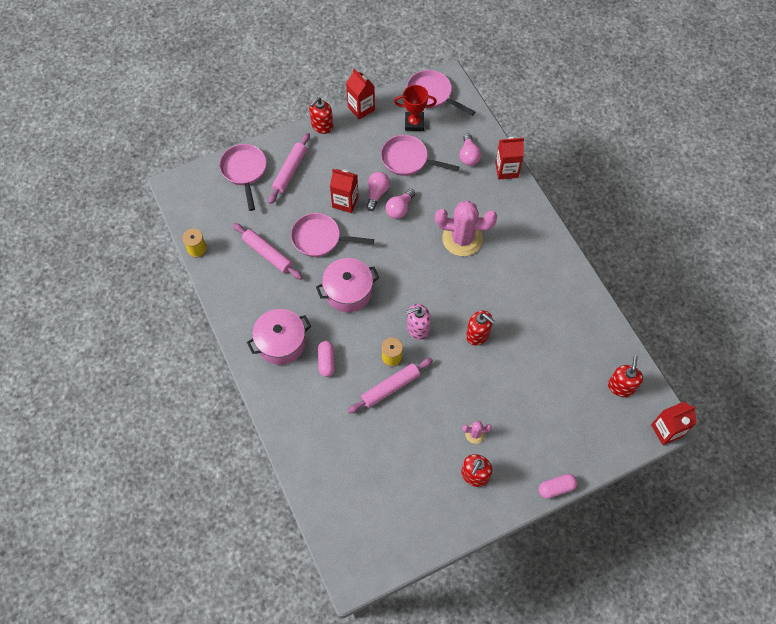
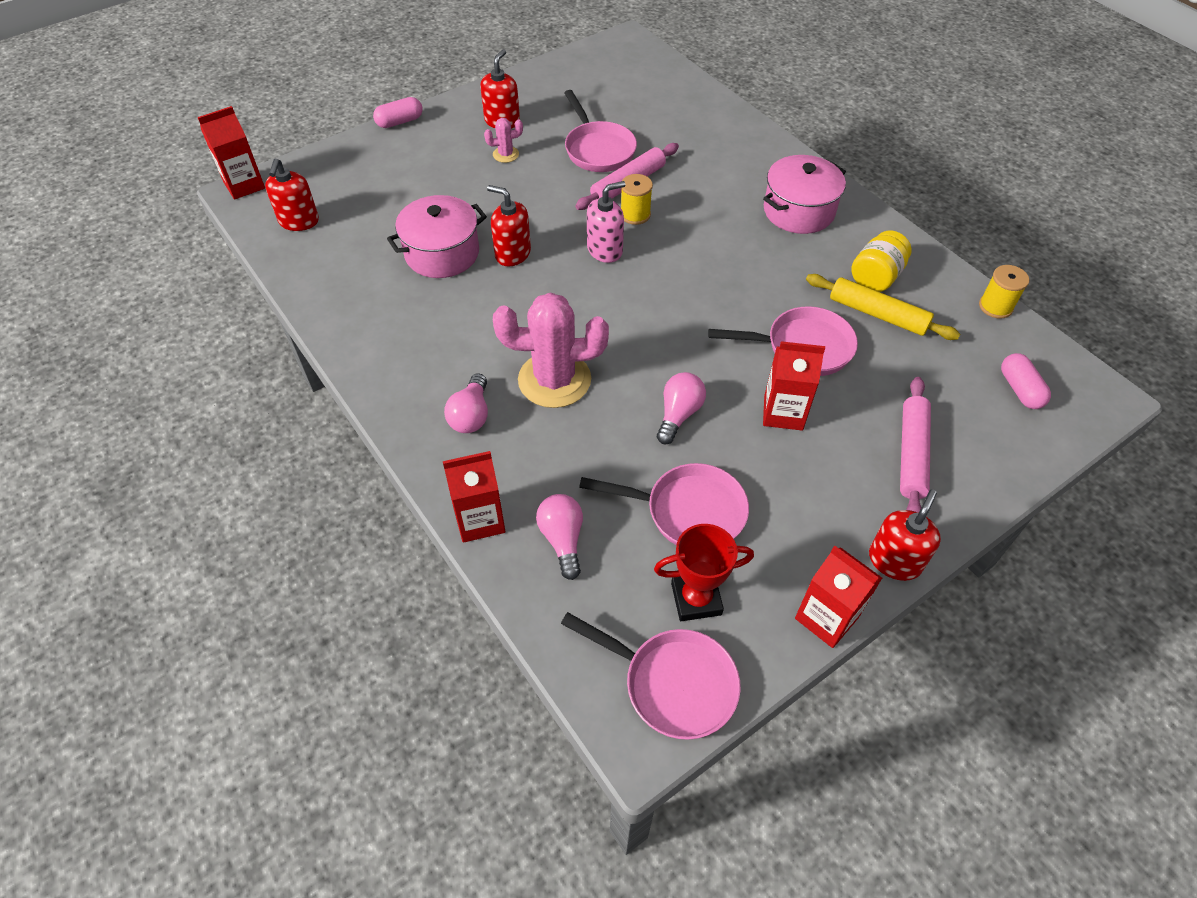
camera: 170 degrees right, 10 degrees down
(244, 171) = (996, 441): pink pan -> pink pan (598, 149)
(256, 280) = (876, 277): none -> yellow jar
(267, 254) = (878, 314): pink rolling pin -> yellow rolling pin
(326, 361) = (726, 199): pink capsule -> pink capsule (1020, 389)
(348, 292) = (726, 281): pink pot -> pink pot (442, 253)
(377, 193) = (729, 436): pink light bulb -> pink light bulb (471, 415)

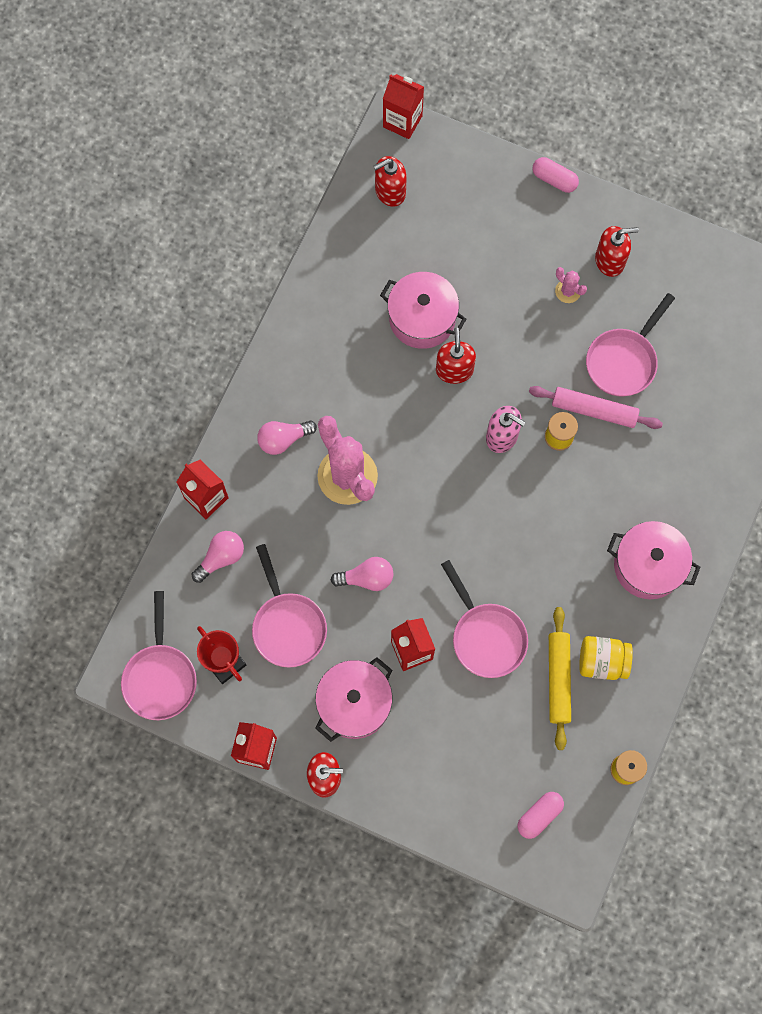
camera: 60 degrees right, 20 degrees up
(817, 491) = (354, 703): none -> pink pot
(912, 454) = (426, 756): pink rolling pin -> none

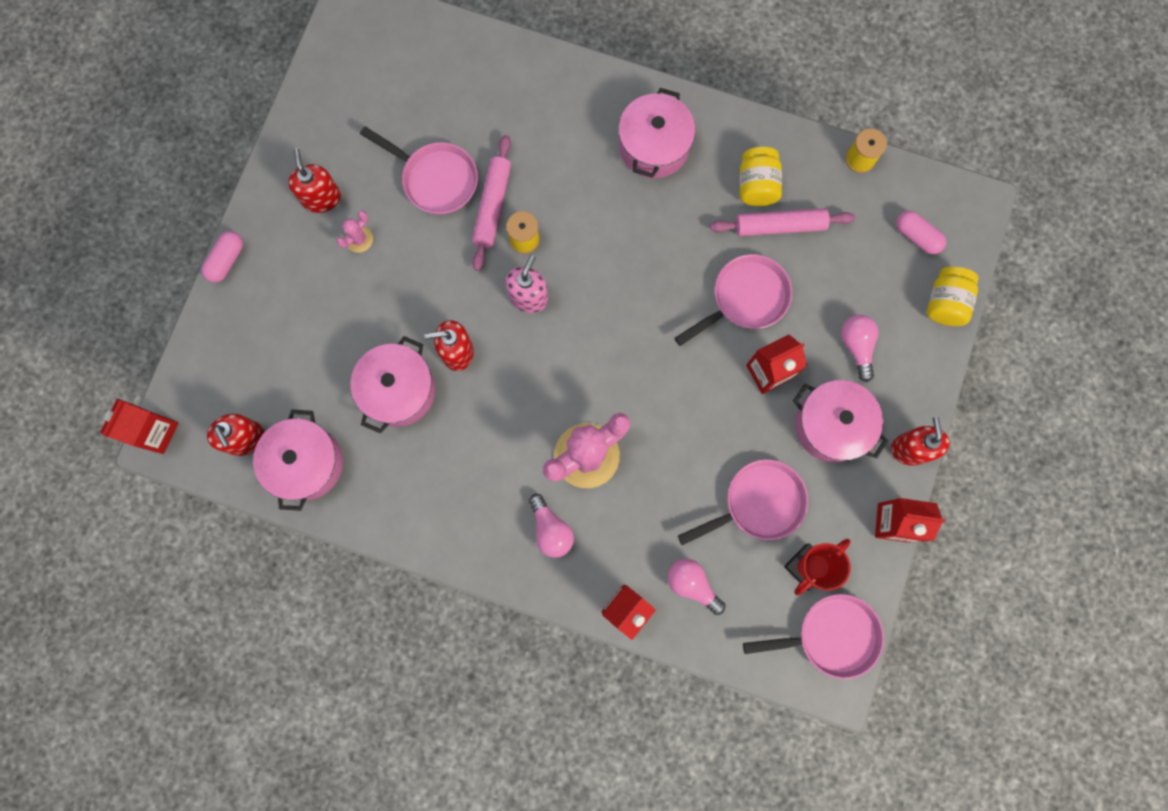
camera: 95 degrees left, 5 degrees up
(363, 239) = (306, 463): none -> pink pot
(367, 578) = (697, 425): pink light bulb -> pink light bulb (856, 346)
(468, 834) = (945, 303): none -> yellow jar
(558, 679) = (779, 226): yellow rolling pin -> pink rolling pin

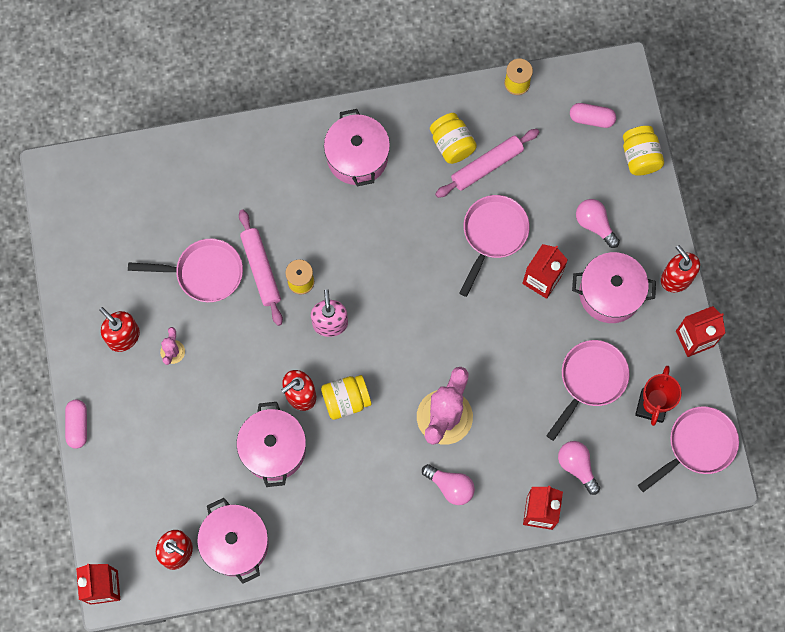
camera: 30 degrees left, 5 degrees down
(498, 383) = (346, 400): none -> yellow jar
(692, 584) = (577, 466): pink light bulb -> pink light bulb turned 45 degrees clockwise

